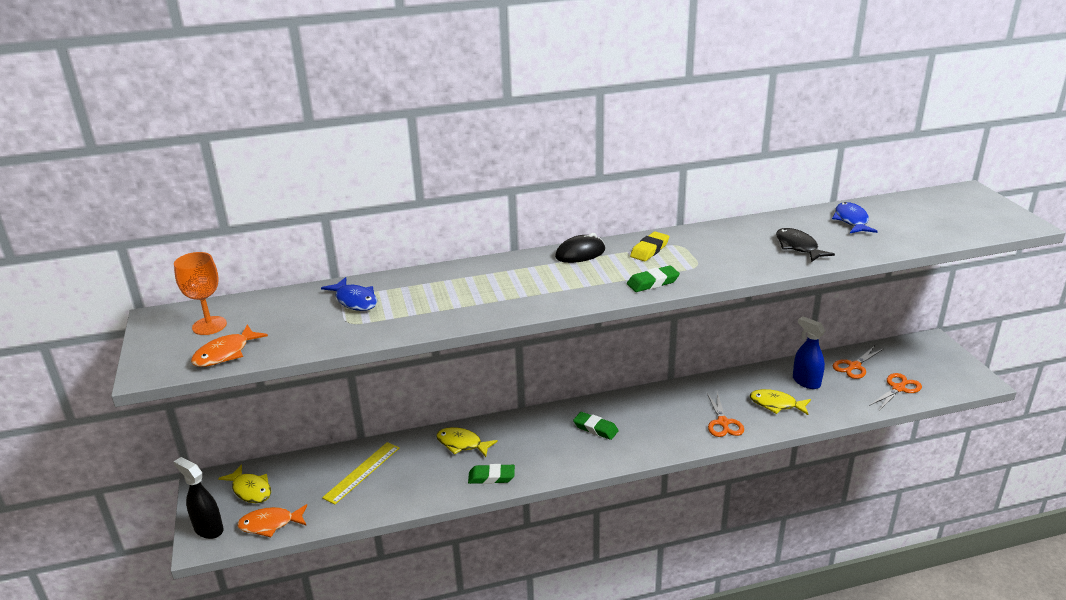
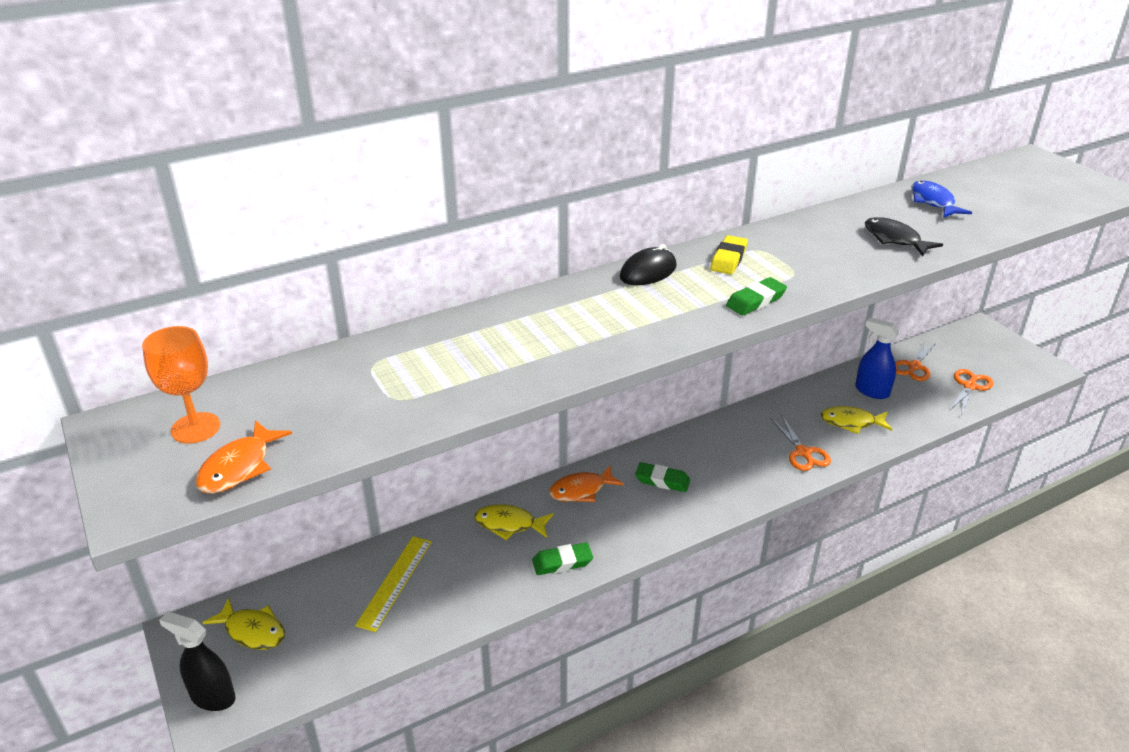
camera: 15 degrees left, 5 degrees up
(270, 524) = (297, 675): orange fish -> orange fish (581, 490)
(355, 300) = (388, 367): blue fish -> none

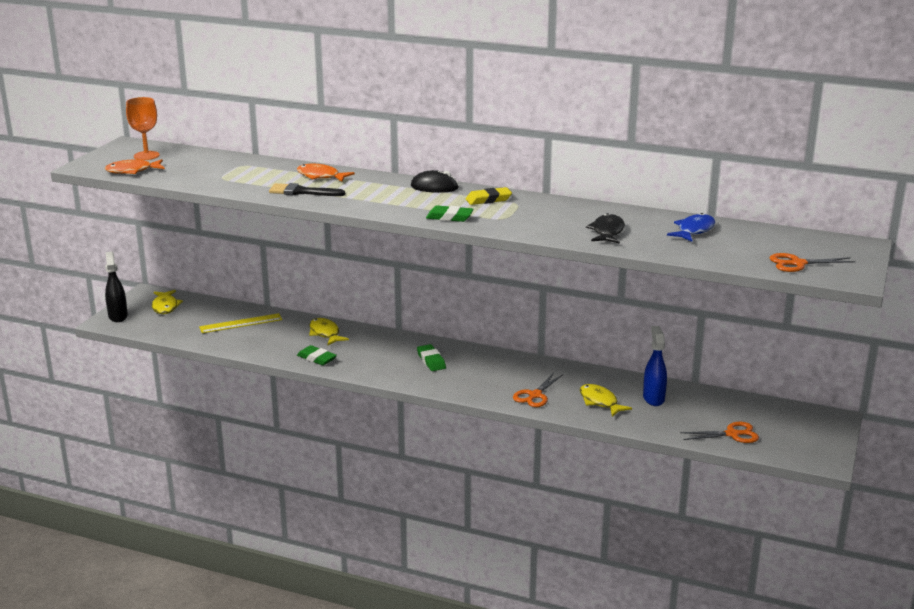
camera: 50 degrees right, 10 degrees down
(542, 359) = (302, 192): none -> black brush
(581, 490) = (384, 341): orange fish -> orange fish (321, 176)
(914, 366) = (719, 405): orange scissors -> orange scissors (797, 263)

